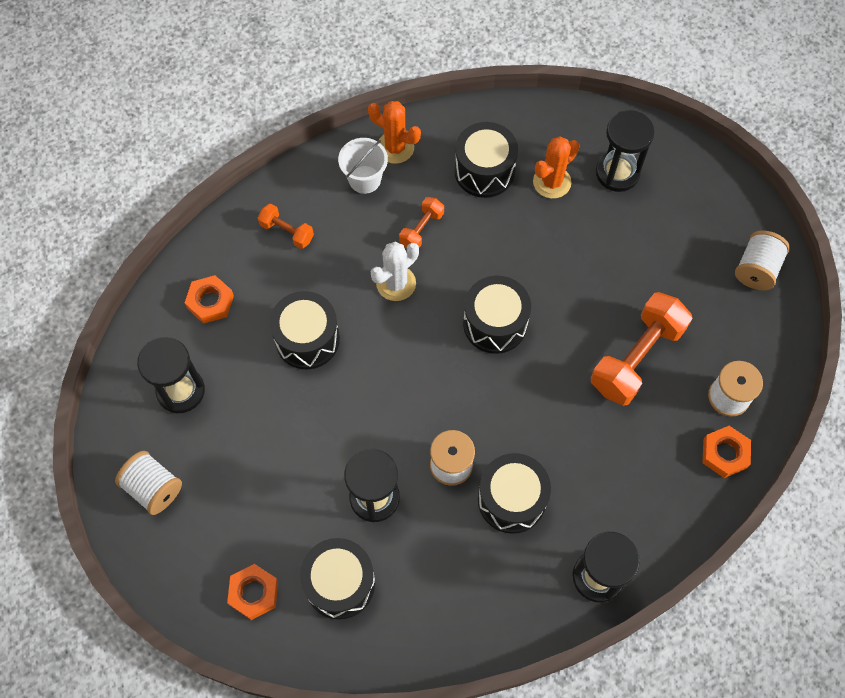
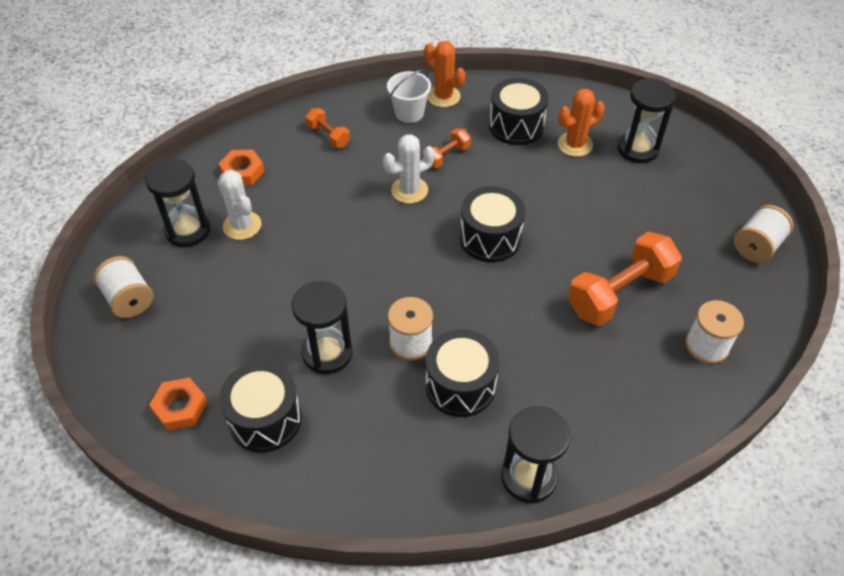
camera: 15 degrees right, 15 degrees down
(236, 371) = (242, 225): none -> white cactus
(307, 339) = (315, 215): black drum -> none
(724, 453) = (692, 395): orange nut -> none

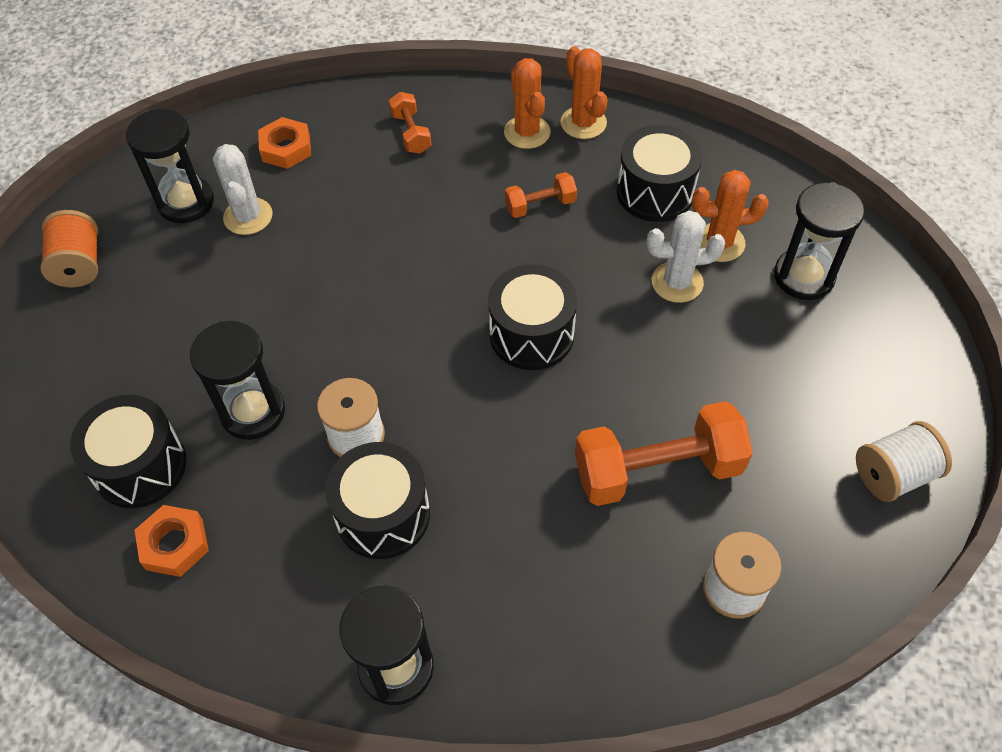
camera: 25 degrees right, 5 degrees up
(129, 299) = (79, 265): white spool -> orange spool
(180, 407) = (60, 415): orange nut -> orange nut (174, 544)
(409, 113) = (527, 132): white bucket -> orange cactus
(409, 190) = (468, 236): white cactus -> white cactus (677, 282)

